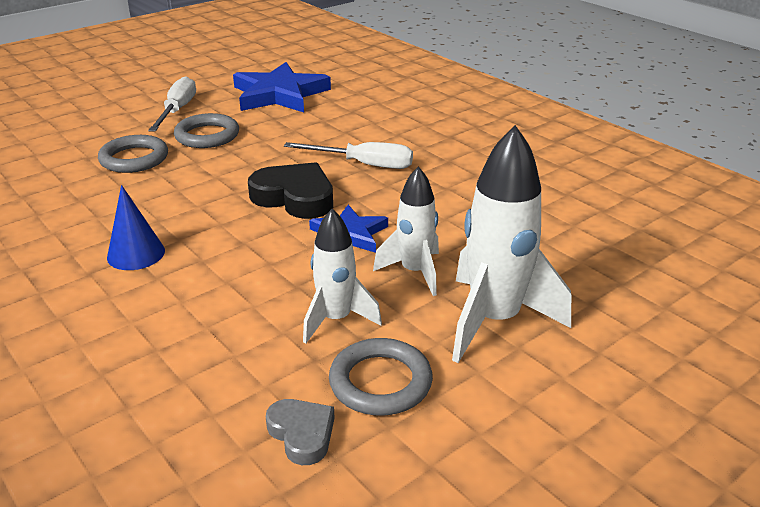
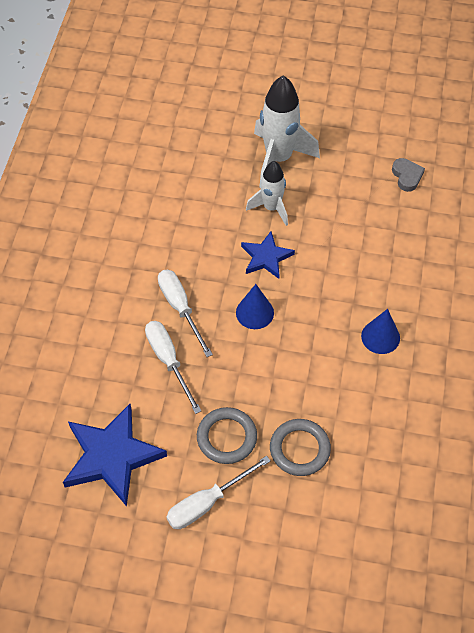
camera: 130 degrees left, 25 degrees up
(295, 197) = (254, 312): black heart -> blue cone
(302, 434) = (407, 176): grey heart -> grey heart turned 150 degrees clockwise
(319, 140) = (168, 361): none -> white screwdriver
(336, 319) = (337, 212): white rocket -> none
(380, 382) = (356, 172): grey ring -> none

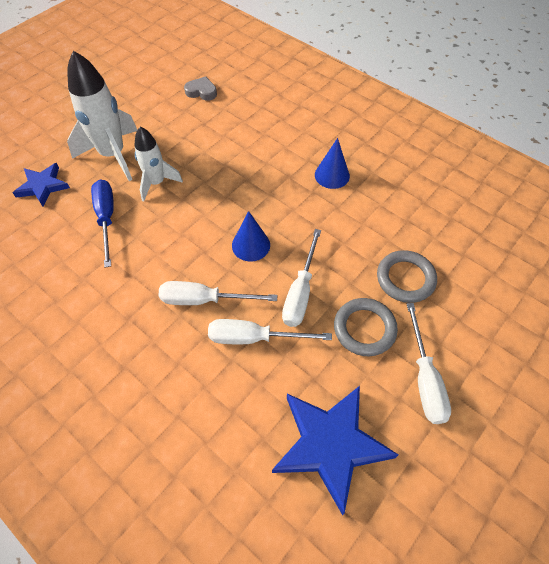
camera: 60 degrees left, 0 degrees up
(211, 196) = (106, 218): none -> blue screwdriver
(232, 373) = (300, 292): none -> white screwdriver
(266, 257) = (202, 210): blue star -> blue star (42, 186)

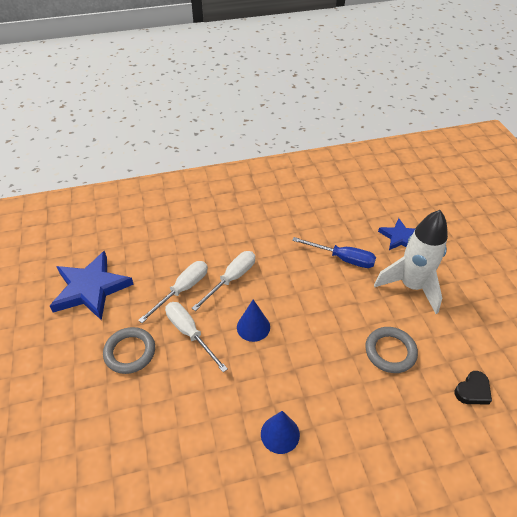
camera: 125 degrees right, 10 degrees down
(157, 183) = (360, 300): white rocket -> none
(201, 92) = (472, 391): grey heart -> black heart
(405, 278) = (137, 409): grey ring -> grey ring (390, 351)
(424, 379) = (68, 361): white screwdriver -> none

